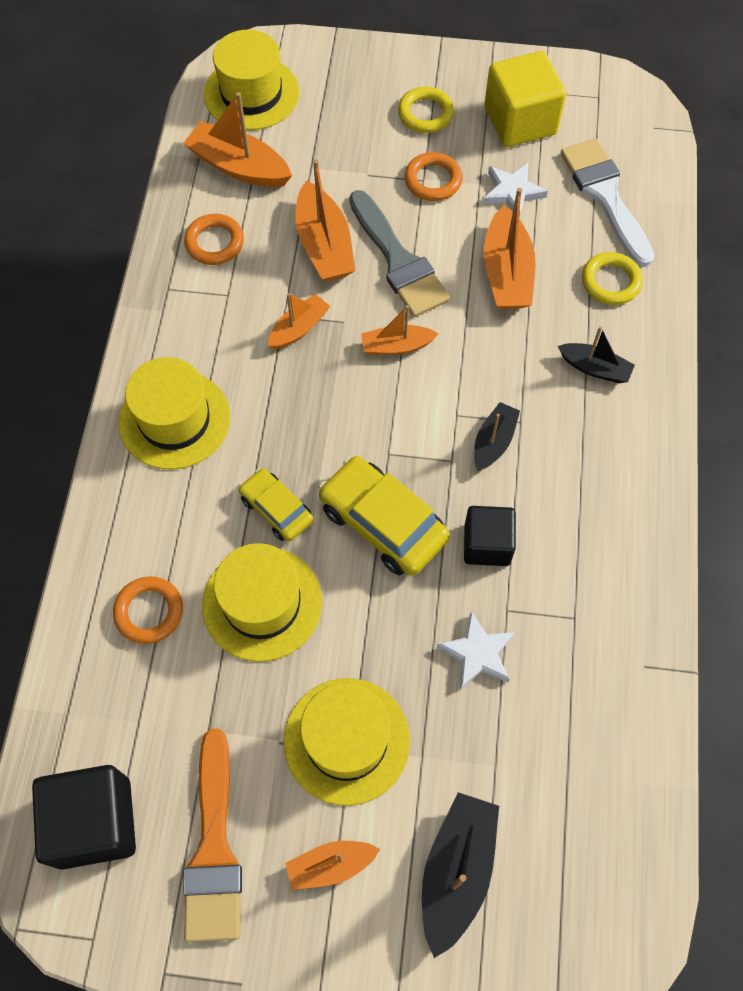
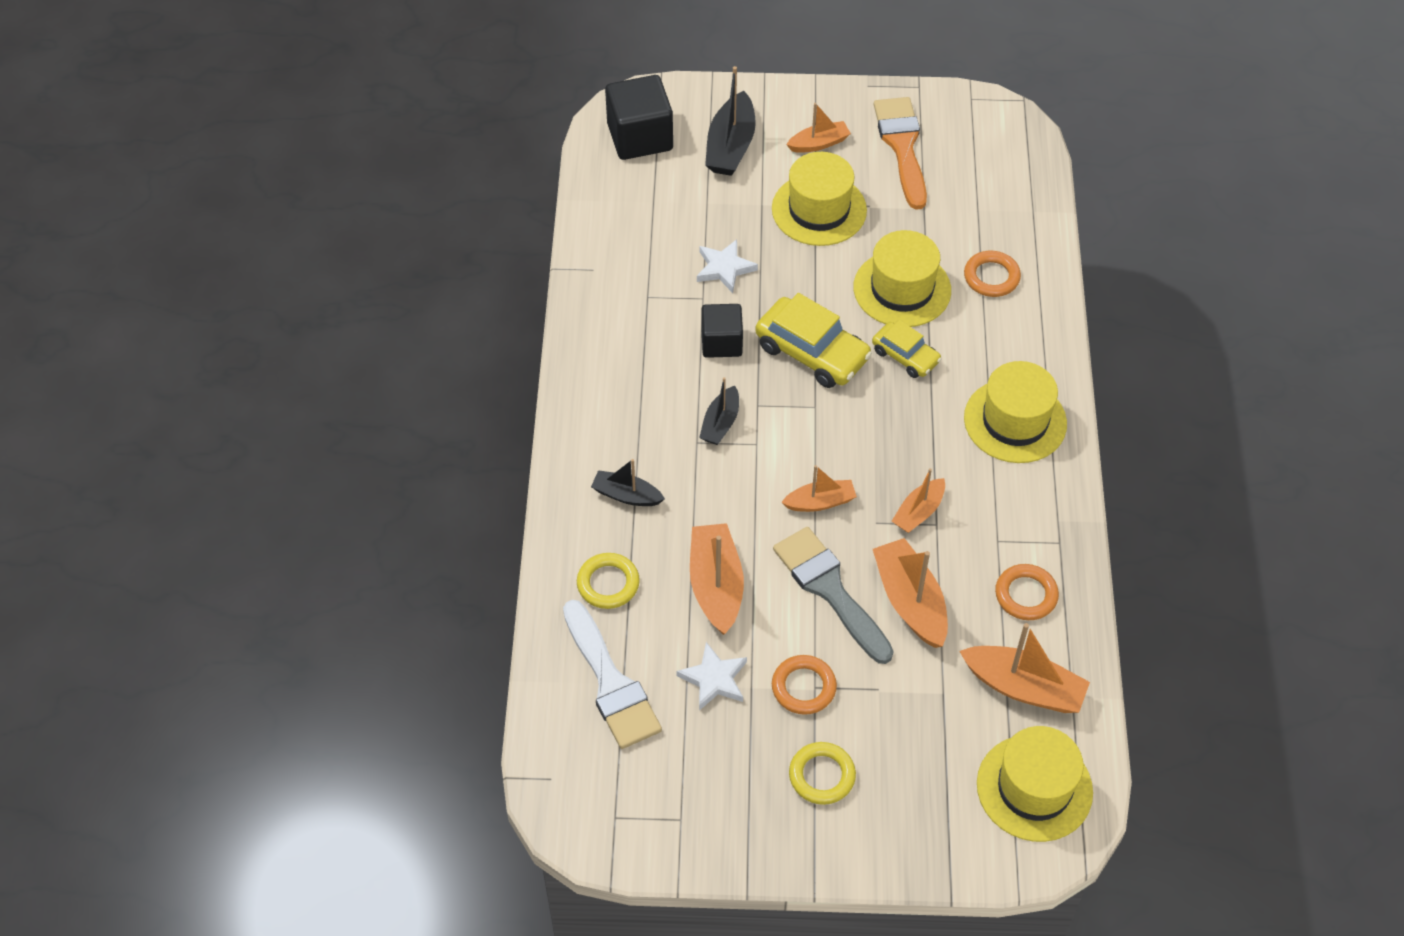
camera: 175 degrees right, 10 degrees down
(94, 822) = (990, 154): black cube -> black cube (640, 137)
(520, 121) = (709, 774): yellow cube -> none

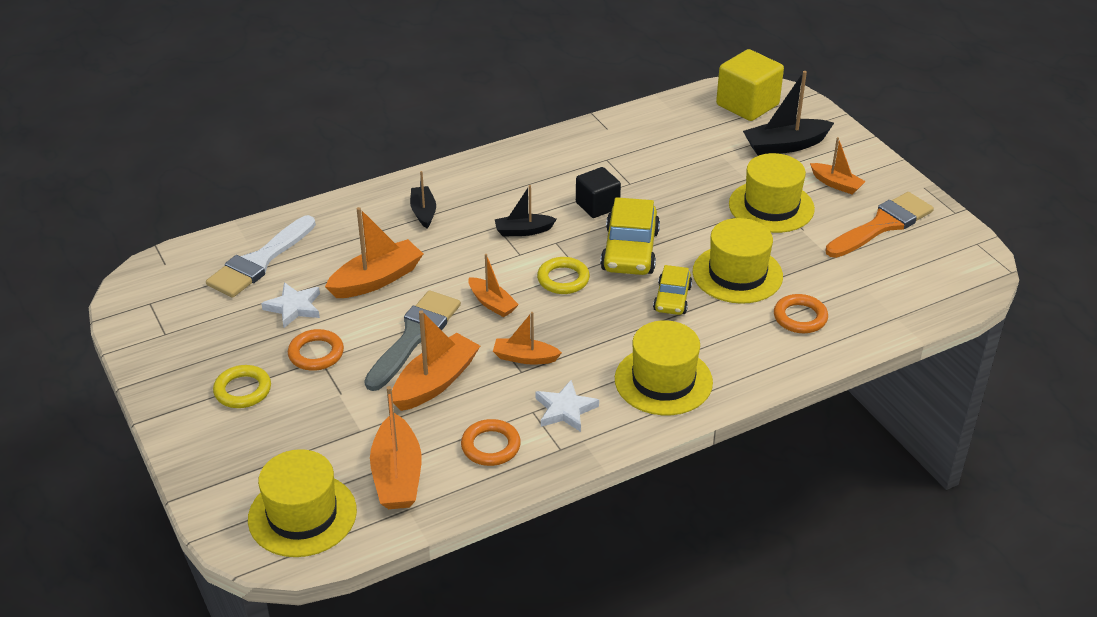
camera: 60 degrees right, 15 degrees down
(608, 583) = (341, 231): yellow ring -> yellow ring (563, 279)
(640, 137) = (747, 105): black cube -> yellow cube
(724, 268) = (667, 183): white star -> white star (565, 409)

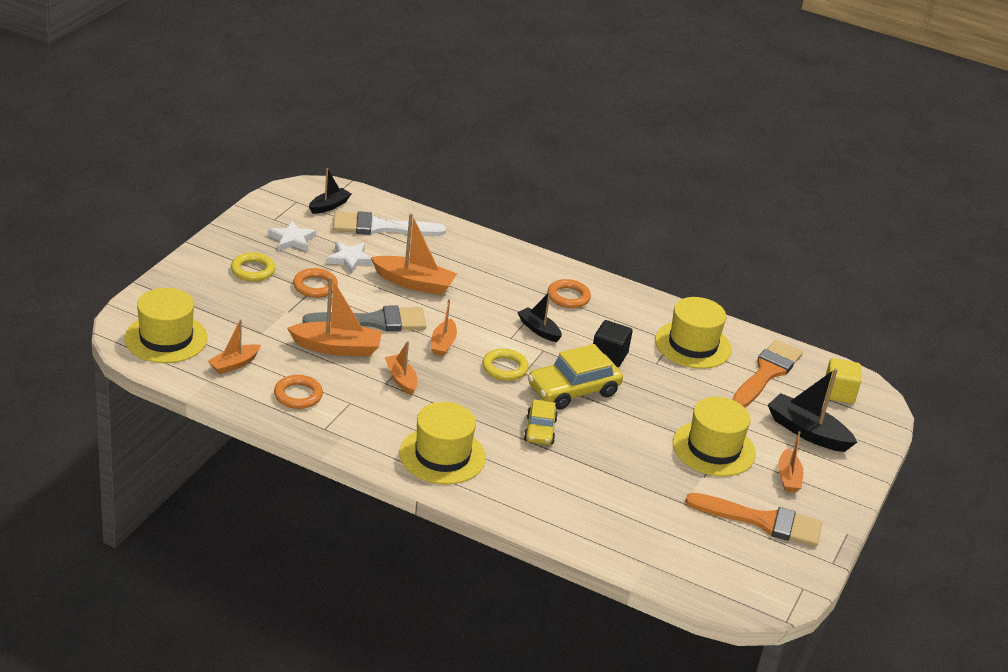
camera: 50 degrees right, 5 degrees down
(397, 475) = (234, 364): orange boat -> orange boat, size x0.61
(423, 212) = (508, 276): black boat -> black boat (329, 206)
(565, 409) = (366, 417): white star -> white star (292, 240)
(672, 298) = (540, 430): yellow car -> yellow car turned 60 degrees counterclockwise
(692, 129) = (766, 373): none -> orange brush
(737, 274) = (606, 456): yellow hat -> yellow hat (693, 345)
(747, 105) = (838, 393): yellow cube -> yellow cube, size x0.65
(800, 317) = (588, 506): orange ring -> orange ring (568, 297)

